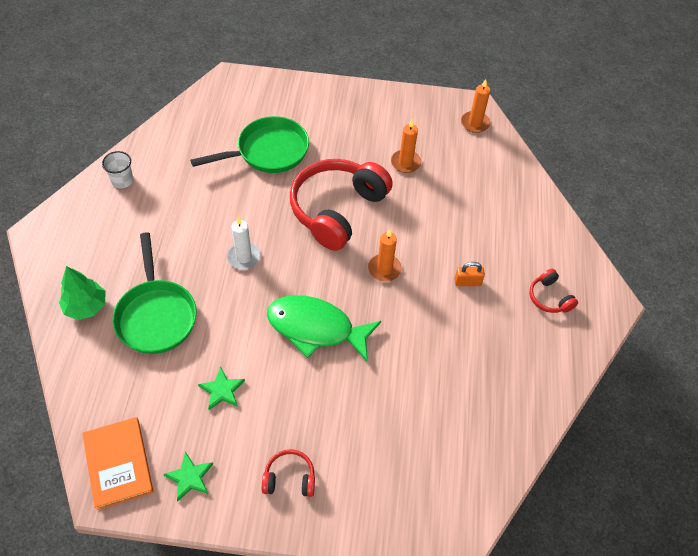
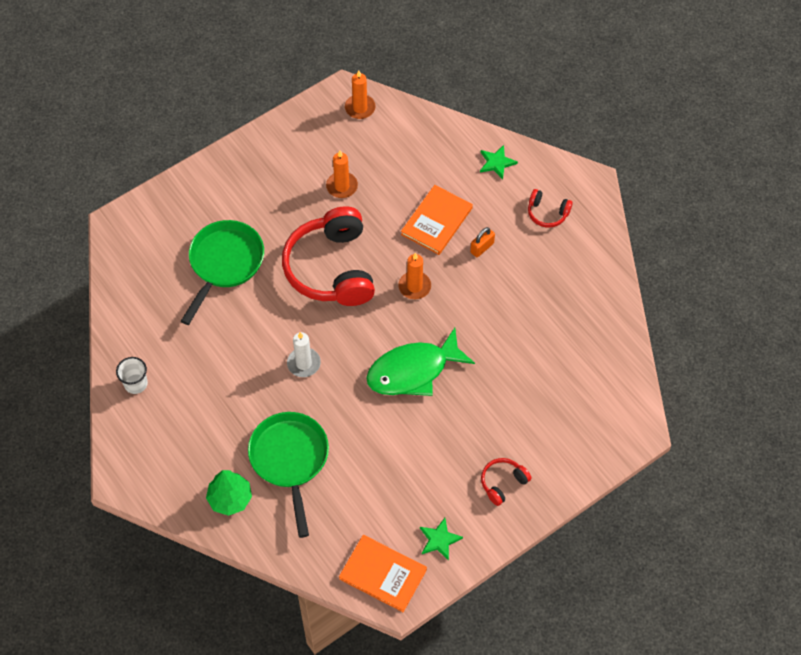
camera: 40 degrees left, 5 degrees up
(156, 315) = (290, 460): green pan -> green pan turned 135 degrees counterclockwise
(222, 390) = (396, 468): green star -> green star (496, 163)
(451, 237) = (436, 221): none -> orange book

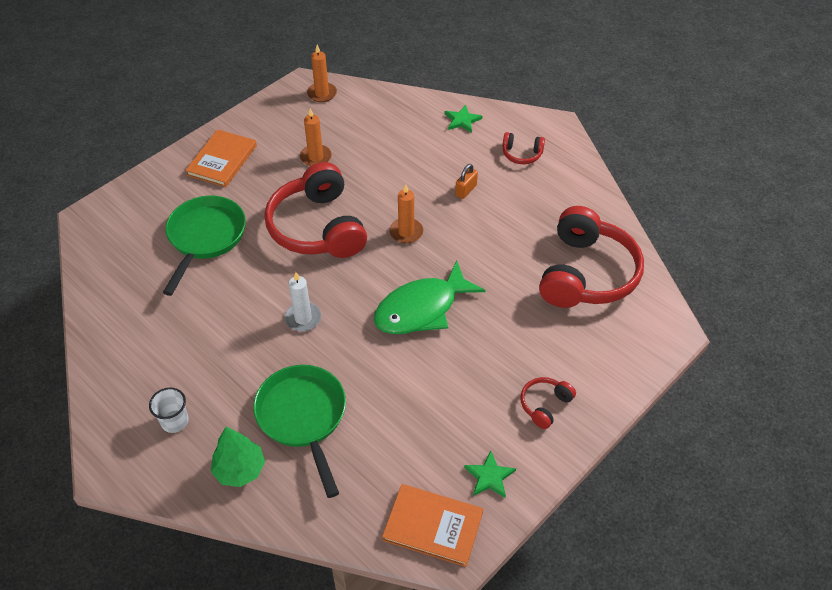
camera: 10 degrees left, 10 degrees down
(136, 384) = (118, 364): white cup -> white cup (174, 421)
(436, 221) = (416, 174): orange book -> orange book (222, 160)
(575, 358) = (586, 274): none -> red headphones

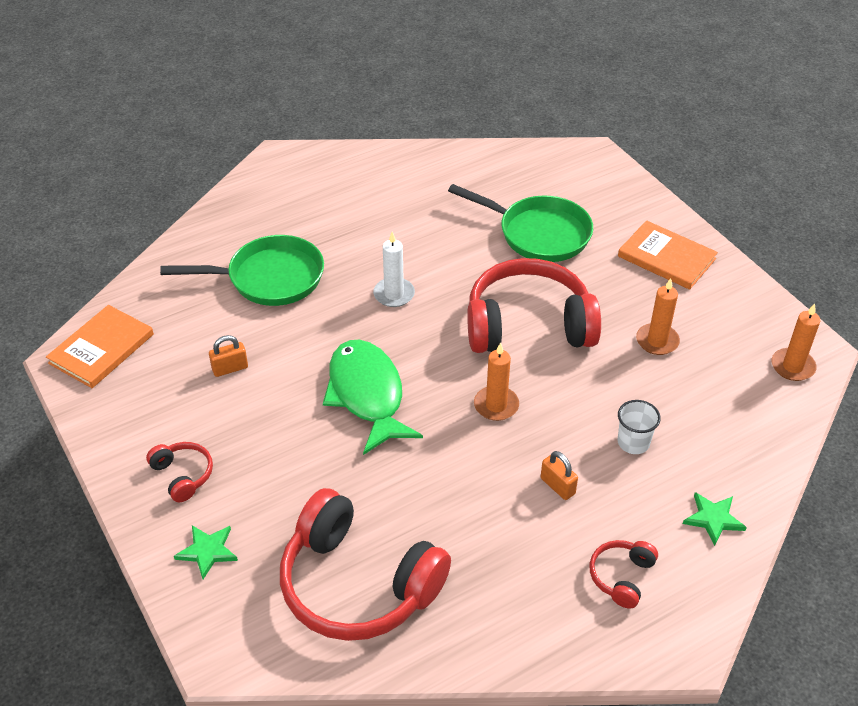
camera: 105 degrees right, 5 degrees down
(174, 421) = (308, 196): white cup -> white cup (633, 442)
(240, 469) = (235, 231): green tree -> none
(424, 411) = (230, 368): none -> orange padlock
(489, 476) = (126, 403): green star -> green star (207, 551)

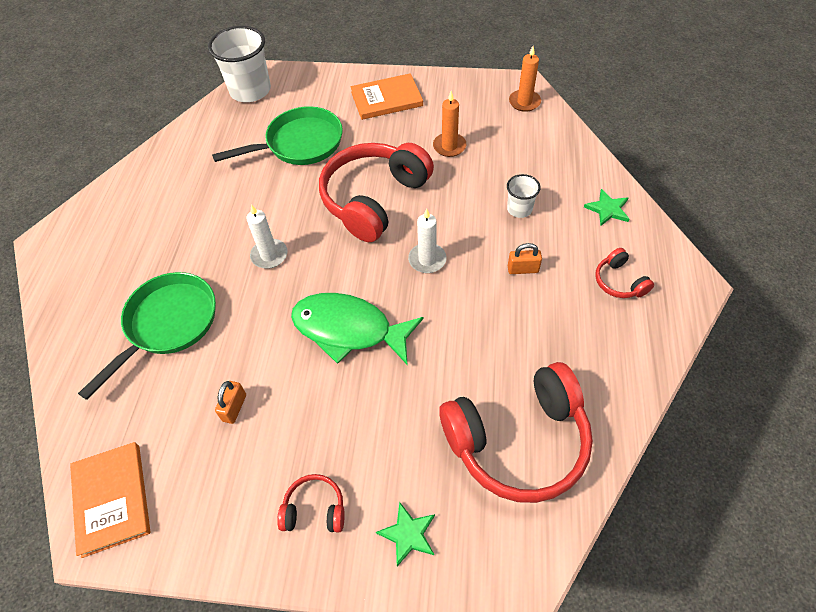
camera: 50 degrees left, 10 degrees up
(496, 405) = (427, 260): orange candle -> white candle
(565, 160) = (250, 90): none -> white cup

